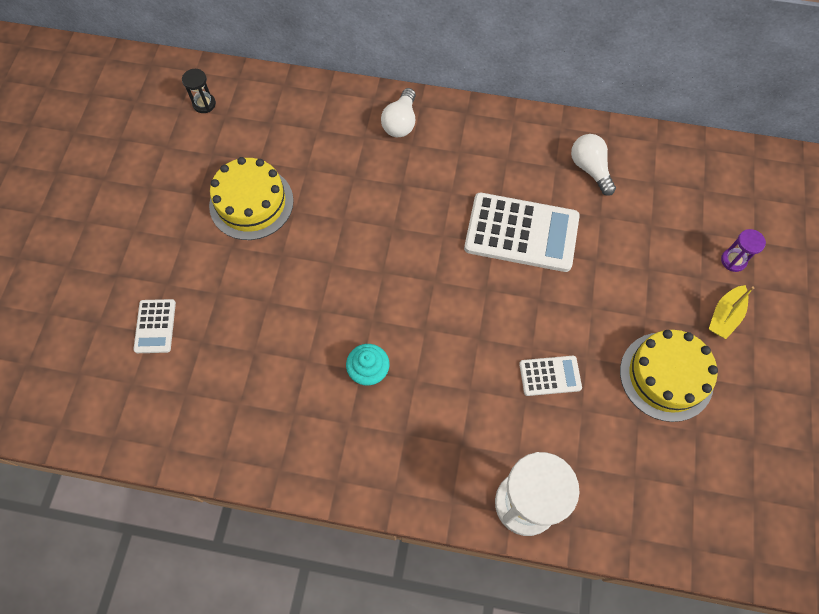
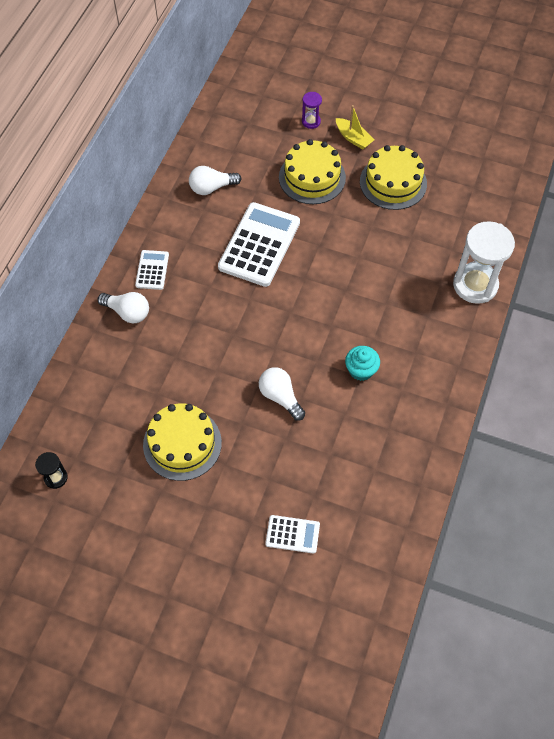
camera: 80 degrees left, 5 degrees down
(319, 288) = (280, 397): none -> white light bulb
(550, 376) = (382, 251): white calculator -> white calculator (152, 270)
(642, 275) = (312, 177): none -> yellow cake

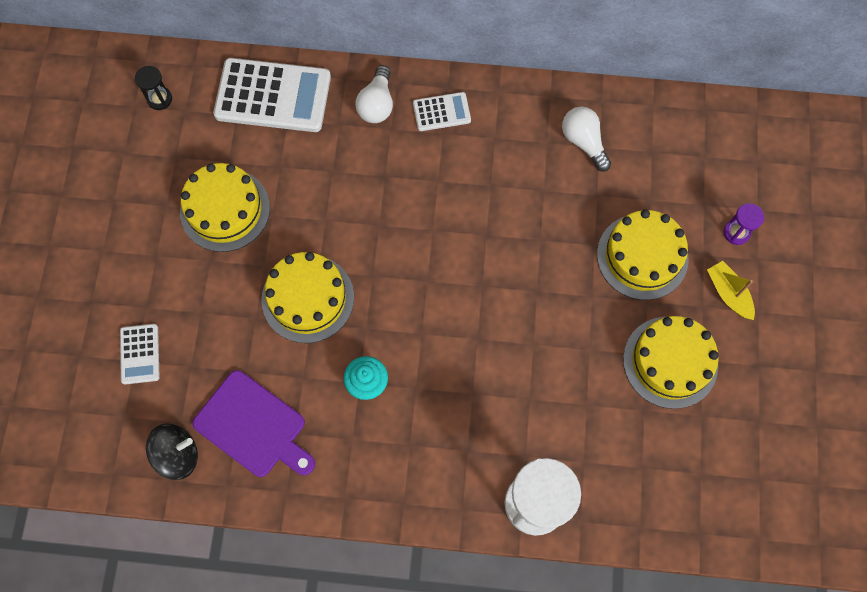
camera: 75 degrees right, 10 degrees up
(259, 245) = (515, 220): white calculator -> white calculator (273, 96)
(280, 397) = (308, 298): white light bulb -> yellow cake
(353, 138) = (728, 293): yellow boat -> yellow boat turned 120 degrees clockwise
(376, 457) = (253, 426): none -> purple cutting board
(387, 519) = (178, 454): none -> black spinning top

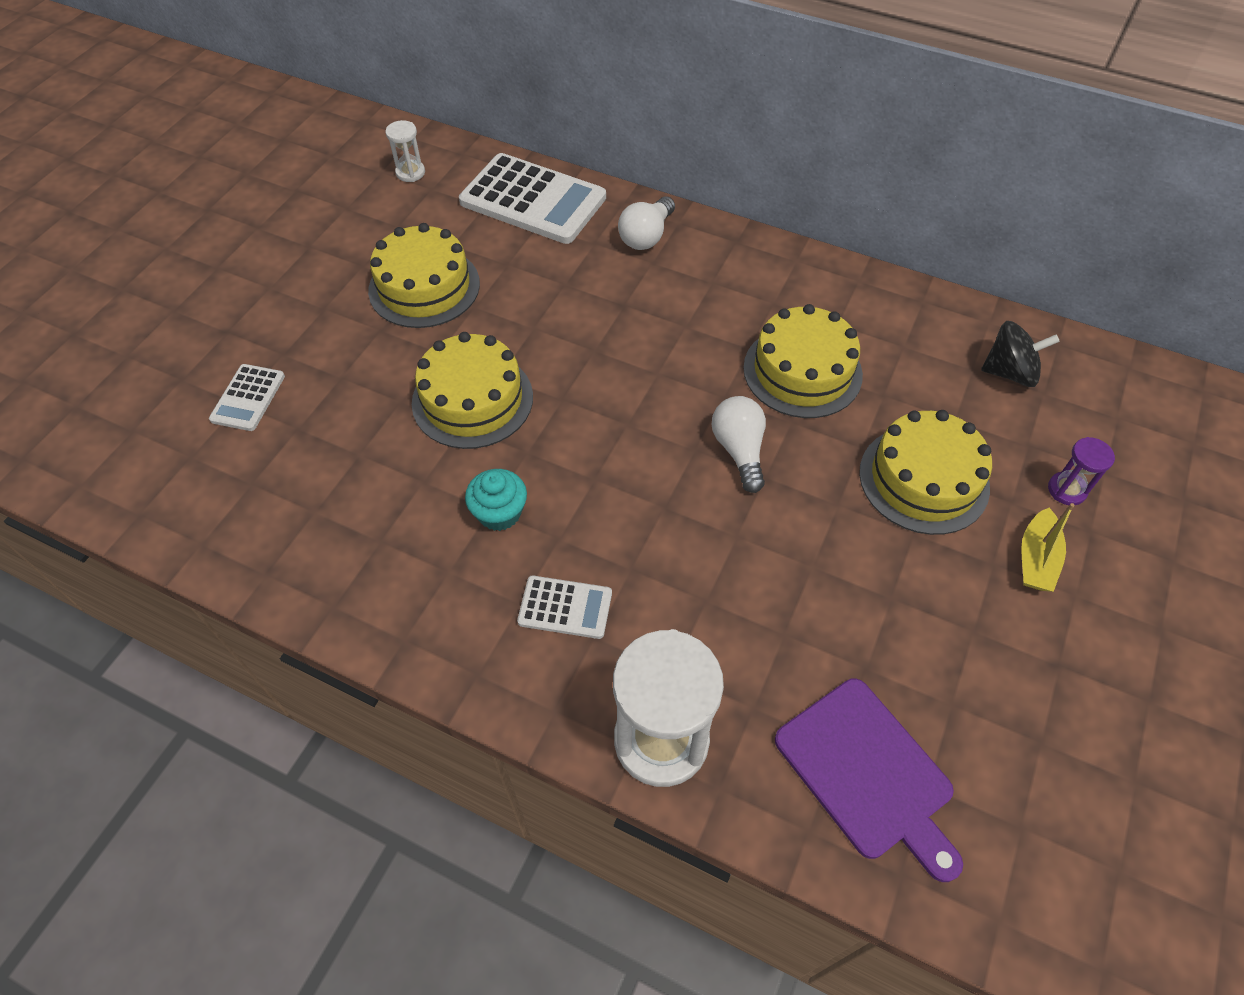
camera: 20 degrees right, 15 degrees down
(159, 99) = (410, 173): black hourglass -> white hourglass
(178, 454) = (227, 518): black spinning top -> black spinning top (1009, 372)
(253, 426) = (334, 516): purple cutting board -> purple cutting board (868, 773)
(441, 112) = (719, 262): white calculator -> white calculator (565, 607)
(583, 142) = (885, 336): white light bulb -> white light bulb (739, 450)
(670, 362) = (925, 618): yellow cake -> yellow cake (802, 371)
(728, 293) = (1036, 559): yellow boat -> yellow boat turned 150 degrees counterclockwise

